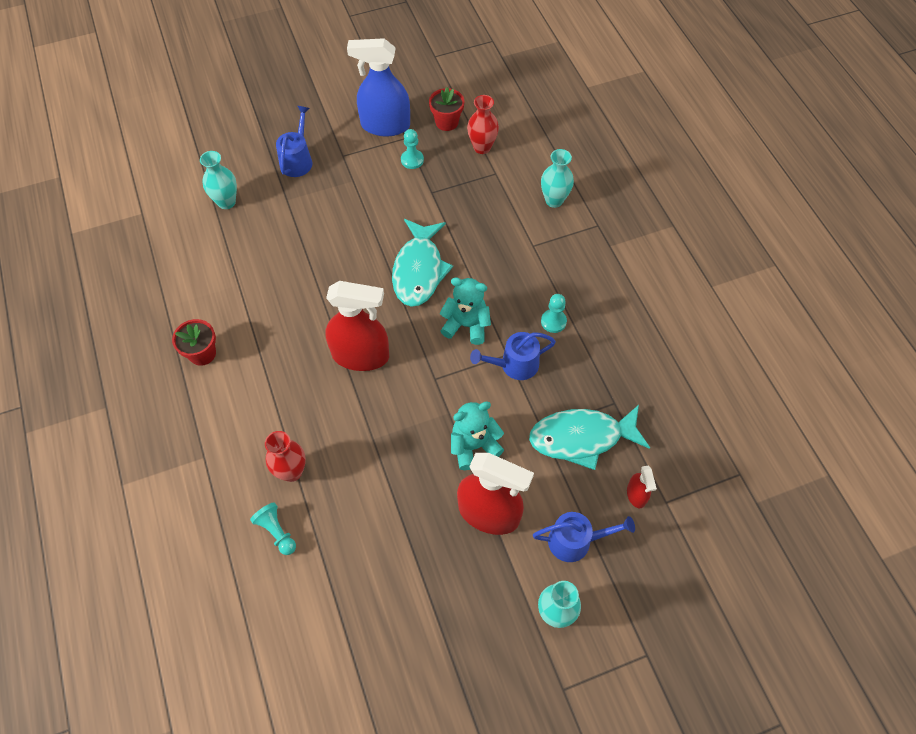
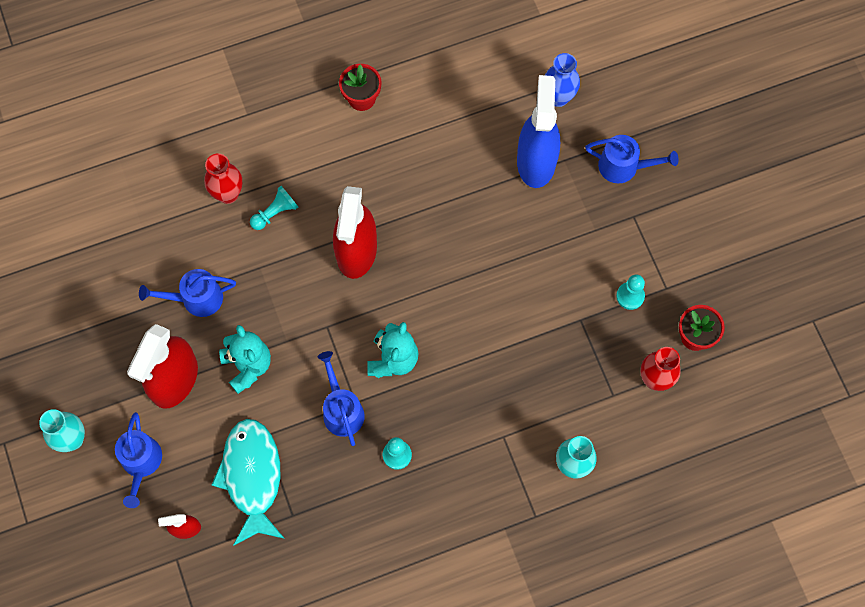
camera: 90 degrees right, 10 degrees up
(226, 202) = (558, 97): turquoise vase -> blue vase
(276, 532) = (168, 186): turquoise pawn -> turquoise pawn (275, 213)
(385, 125) = (685, 262): blue spray bottle -> blue spray bottle (536, 161)
(404, 497) = (196, 299): none -> blue watering can
(419, 270) = (466, 307): turquoise fish -> none

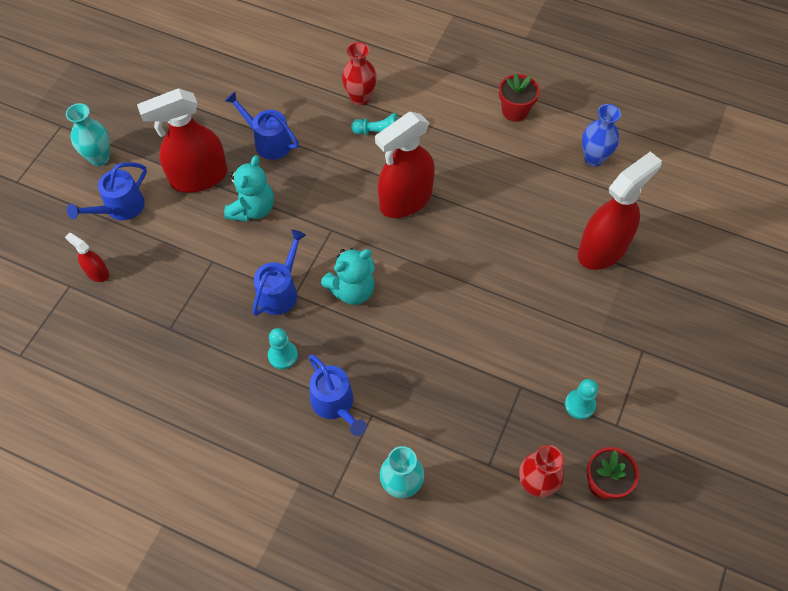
camera: 45 degrees right, 10 degrees down
(252, 476) = (174, 279): turquoise fish -> none
(536, 161) = (602, 249): blue spray bottle -> red spray bottle
(558, 97) = (665, 221): blue vase -> blue vase (594, 158)
(624, 166) = (671, 309): blue watering can -> blue watering can (335, 404)

